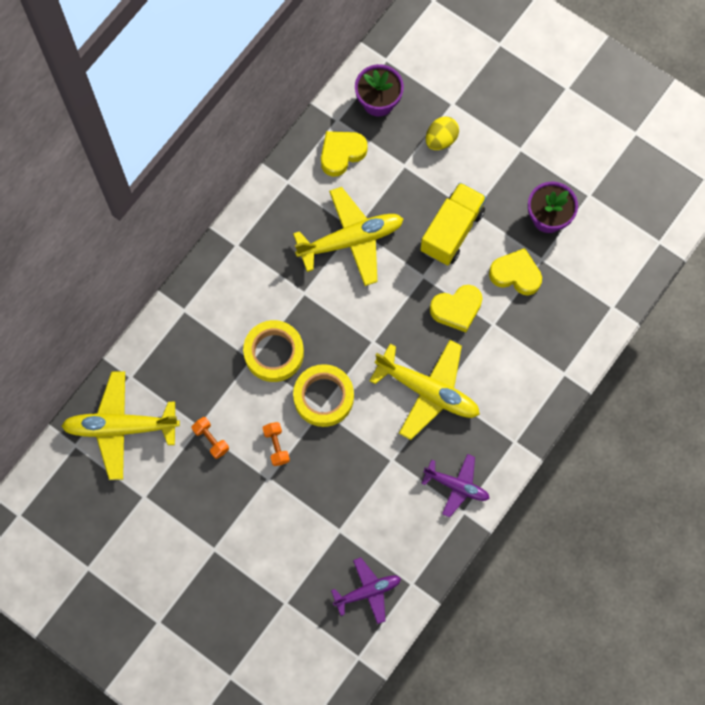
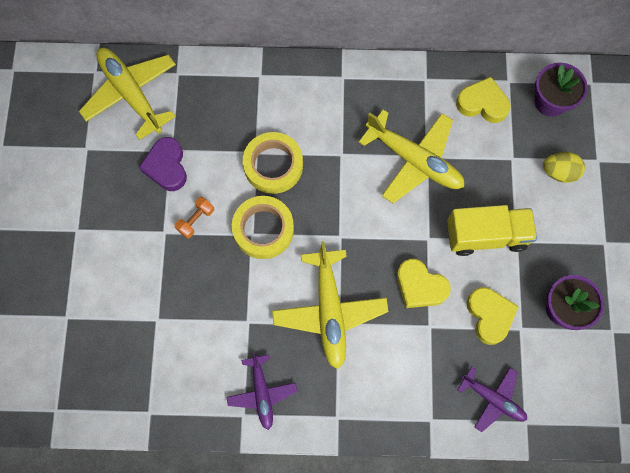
camera: 55 degrees right, 0 degrees up
(211, 440) = (166, 166): orange dumbbell -> purple heart
(368, 591) = (118, 379): purple plane -> purple plane (493, 399)

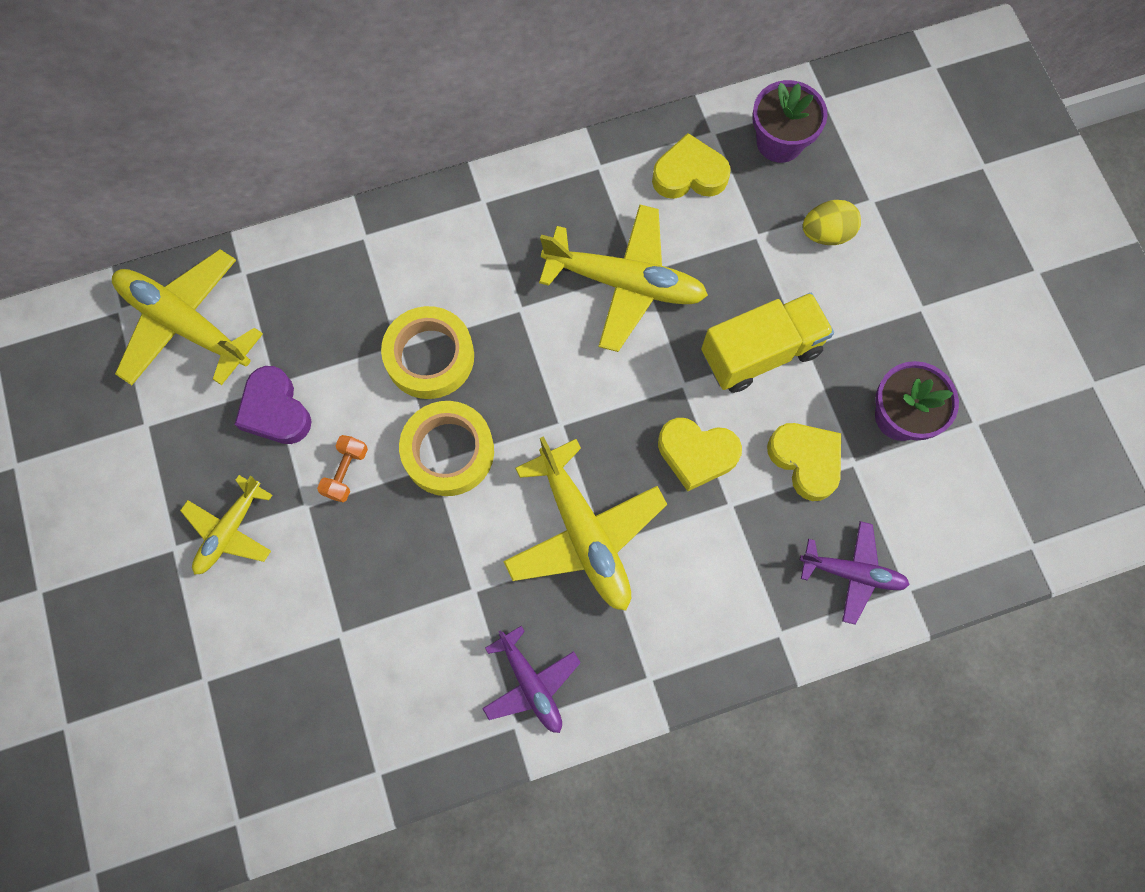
camera: 20 degrees left, 0 degrees up
(113, 232) = (230, 531): none -> yellow plane

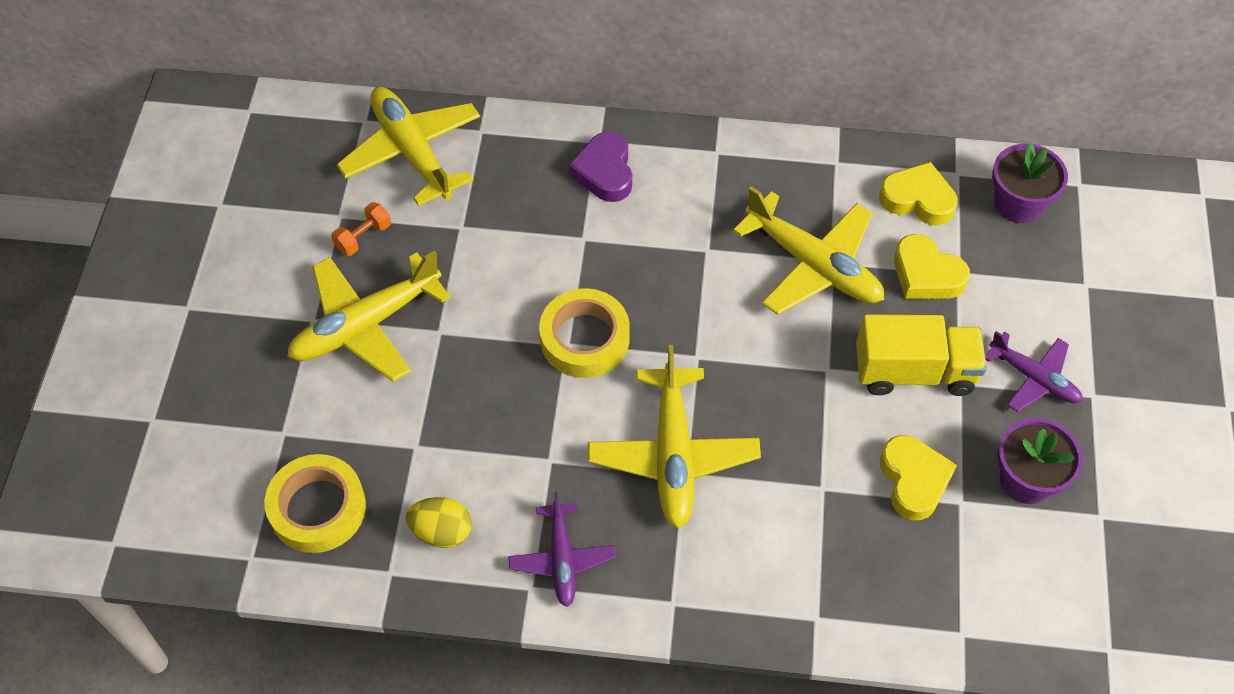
camera: 25 degrees right, 15 degrees down
(230, 531) = (365, 325): yellow plane -> yellow plane, size x1.67
(275, 410) = (452, 247): purple heart -> purple heart (604, 172)
(346, 472) = (487, 319): orange dumbbell -> orange dumbbell (363, 237)
(430, 357) = (607, 257): yellow tape -> yellow tape (318, 508)
(696, 454) = (811, 432): yellow heart -> yellow heart (926, 274)
(826, 233) = (1027, 296): yellow egg -> yellow egg (442, 532)
(853, 573) = (913, 596): purple plane -> purple plane (1034, 378)

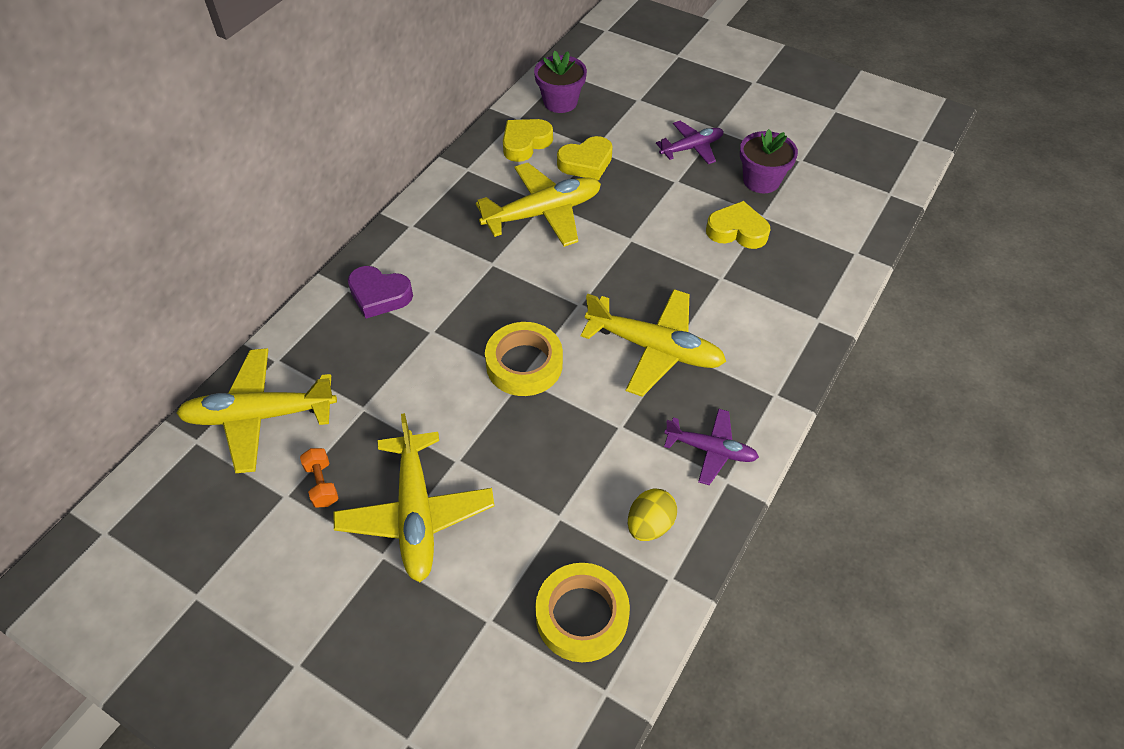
camera: 65 degrees left, 5 degrees down
(914, 371) = (656, 198): yellow truck -> none

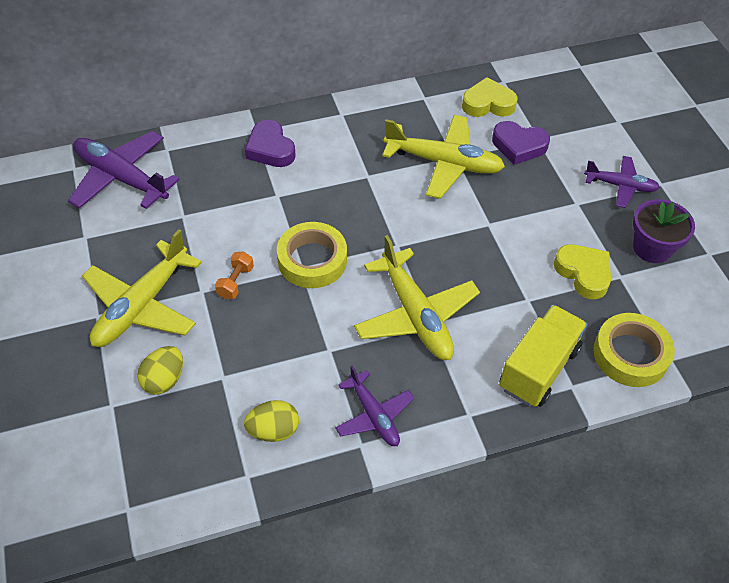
camera: 40 degrees right, 0 degrees up
(259, 416) = (121, 178): yellow plane -> purple plane
(322, 484) = (110, 245): orange dumbbell -> orange dumbbell (235, 282)
(511, 560) = (164, 380): none -> yellow egg
(560, 102) = (550, 88): purple flower pot -> none
(582, 616) = (166, 450): yellow tape -> yellow tape (630, 354)
(586, 163) = (519, 146): yellow heart -> purple heart
(783, 323) = (538, 368): none -> yellow truck

